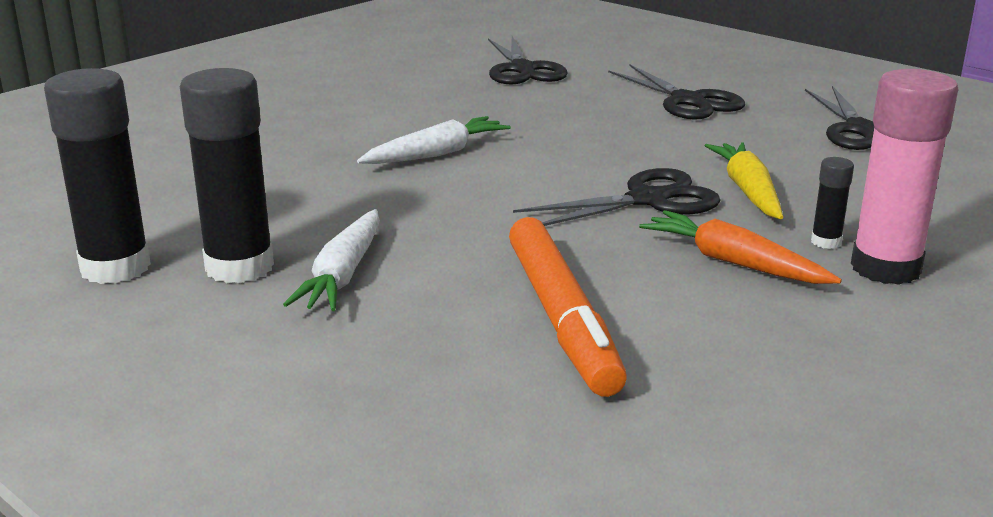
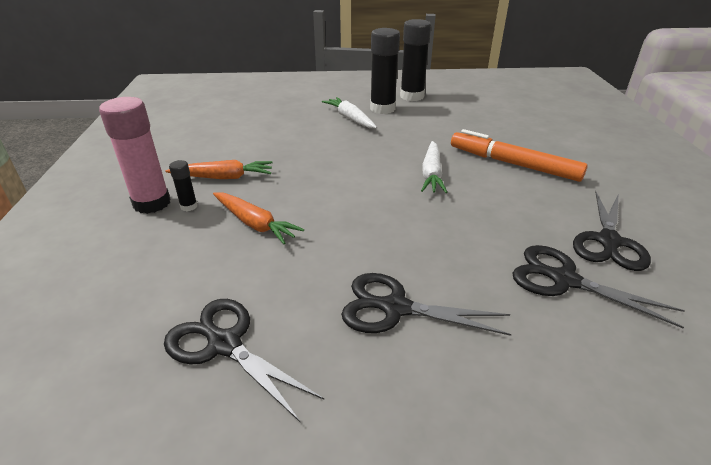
camera: 135 degrees right, 10 degrees up
(562, 318) = (262, 134): orange marker -> orange marker (513, 164)
(648, 200) = (297, 193): black scissors -> black scissors (609, 242)
(748, 191) = (255, 224): yellow carrot -> orange carrot

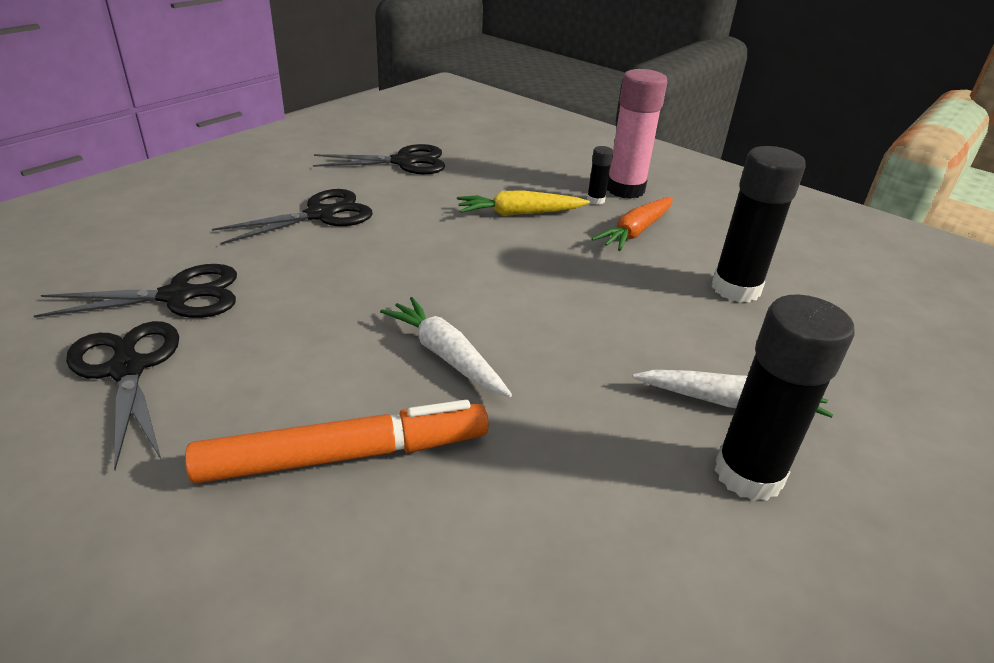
camera: 130 degrees right, 0 degrees up
(255, 224) = (519, 213): orange carrot -> yellow carrot
(412, 96) = (798, 585): black glue stick -> black glue stick (735, 289)

